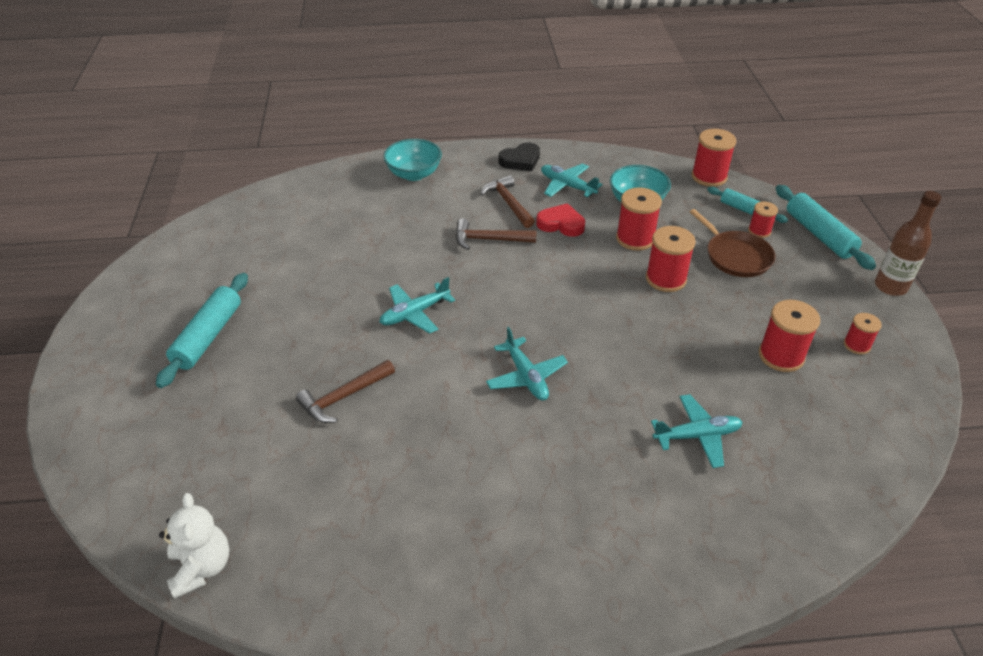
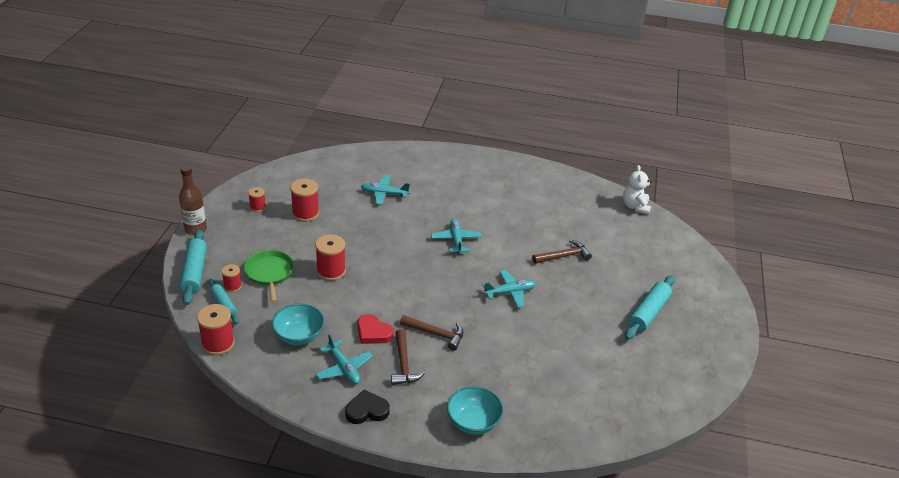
camera: 165 degrees left, 5 degrees down
(635, 238) = (327, 305): red spool -> none
(735, 256) = (269, 273): brown pan -> green pan

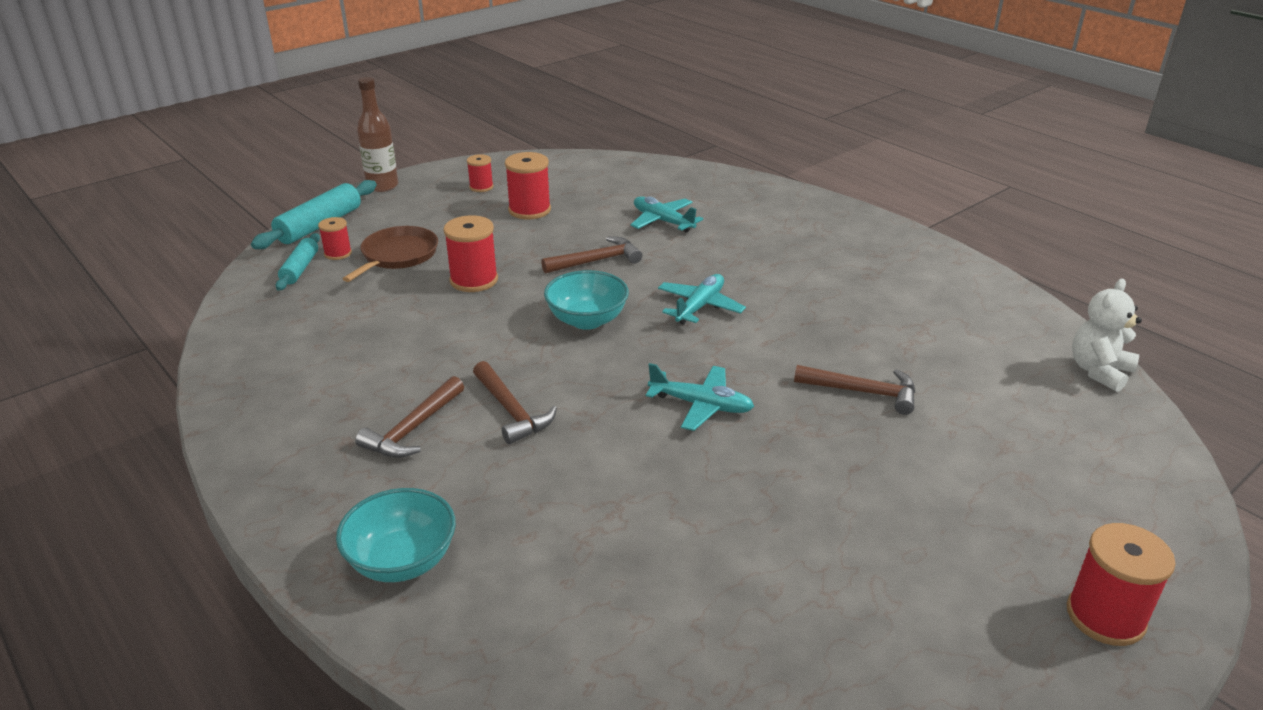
camera: 40 degrees right, 5 degrees down
(218, 343) = (234, 304): red spool -> red spool (1105, 616)
(269, 273) = (397, 255): green pan -> brown pan
(299, 336) = (332, 335): turquoise bowl -> turquoise bowl (587, 320)
(344, 368) = (330, 396): turquoise plane -> none
(367, 410) = (283, 463): black heart -> none
(373, 332) = (428, 371): red heart -> none
(379, 233) = (596, 261): none -> brown hammer
(648, 313) = (942, 548): turquoise rolling pin -> none

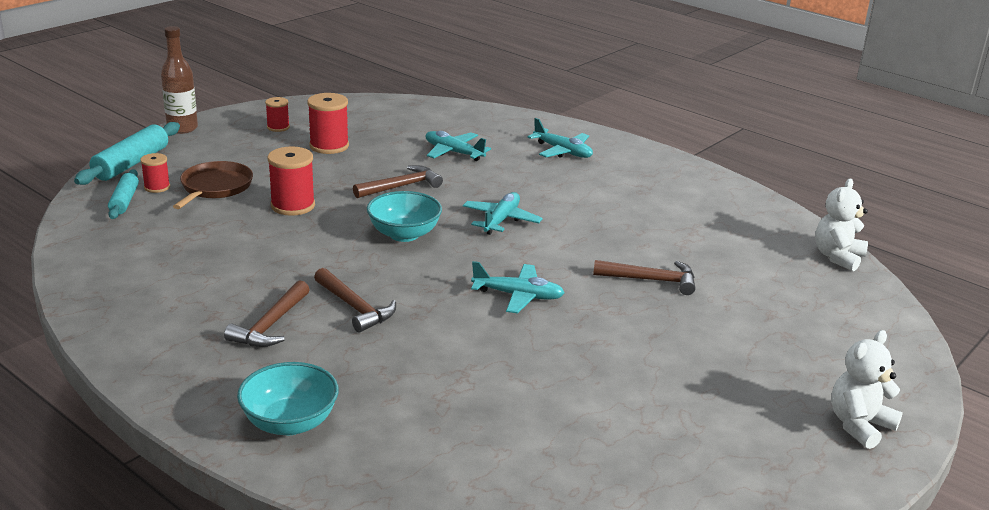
camera: 10 degrees left, 5 degrees down
(785, 223) = (562, 151): none -> turquoise plane
(1105, 616) = (859, 425): red spool -> white teddy bear

